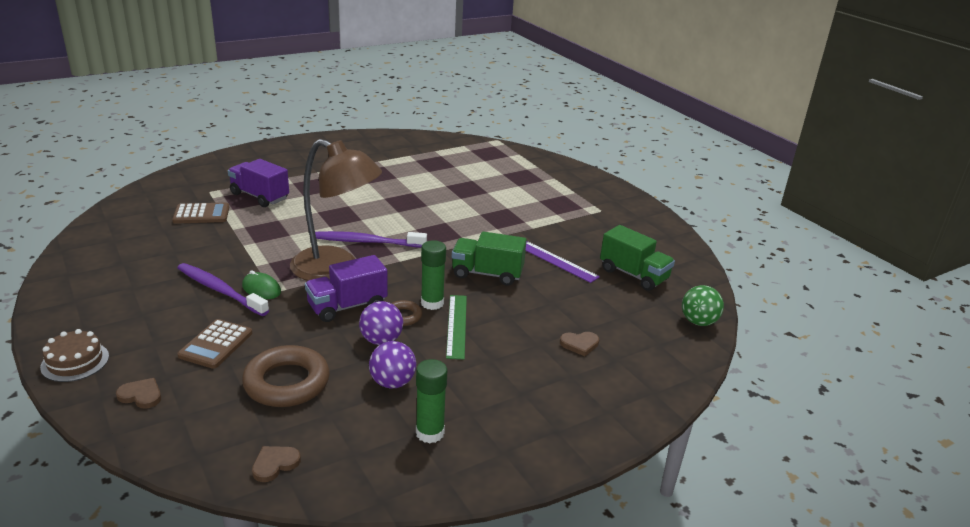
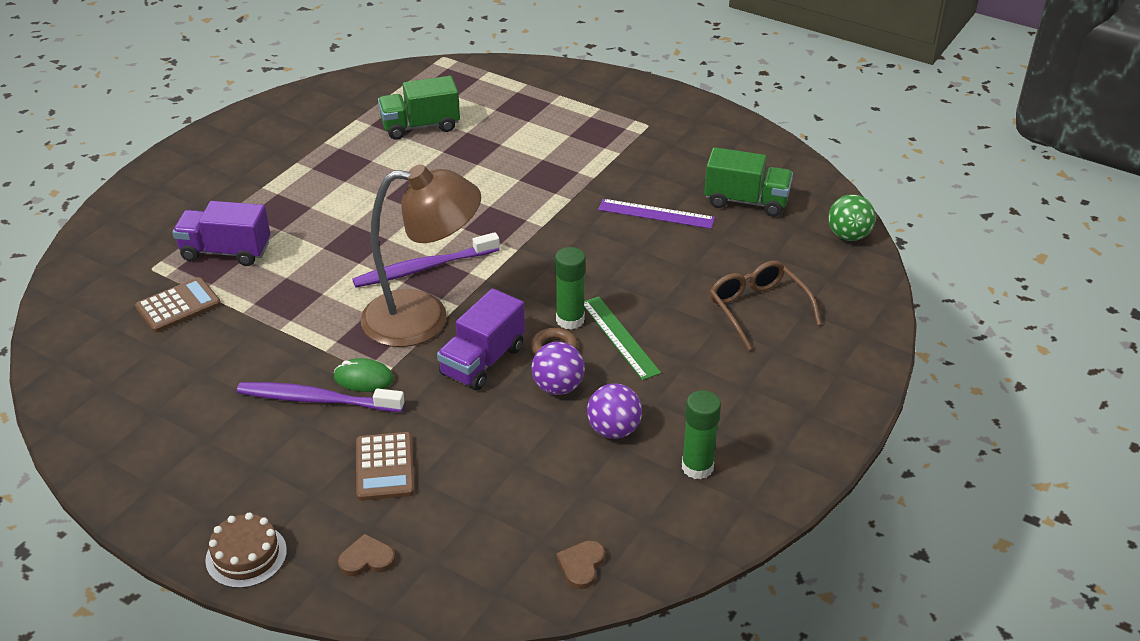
camera: 25 degrees left, 10 degrees up
(287, 383) = (507, 477): brown ring -> none
(487, 274) = (596, 259): green truck -> green truck (420, 126)
(579, 344) = (757, 309): brown heart -> brown glasses

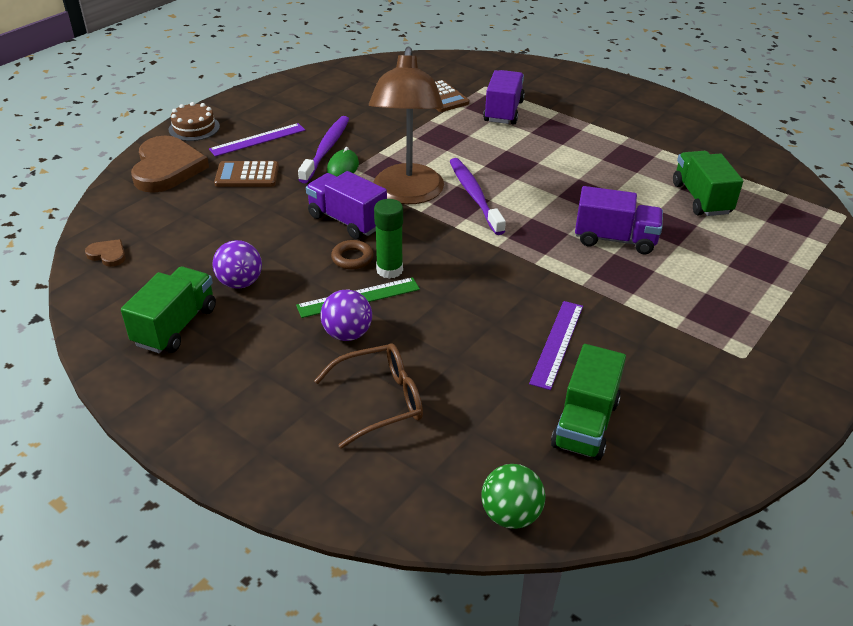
camera: 95 degrees right, 0 degrees up
(286, 474) = (257, 139): none -> purple ruler
(367, 559) = (167, 168): brown heart -> brown heart, size x2.30
(496, 178) = (615, 239): none -> purple truck
(558, 387) = (303, 257): purple ball -> purple ball (347, 334)
(697, 467) = (175, 326): green glue stick -> green truck

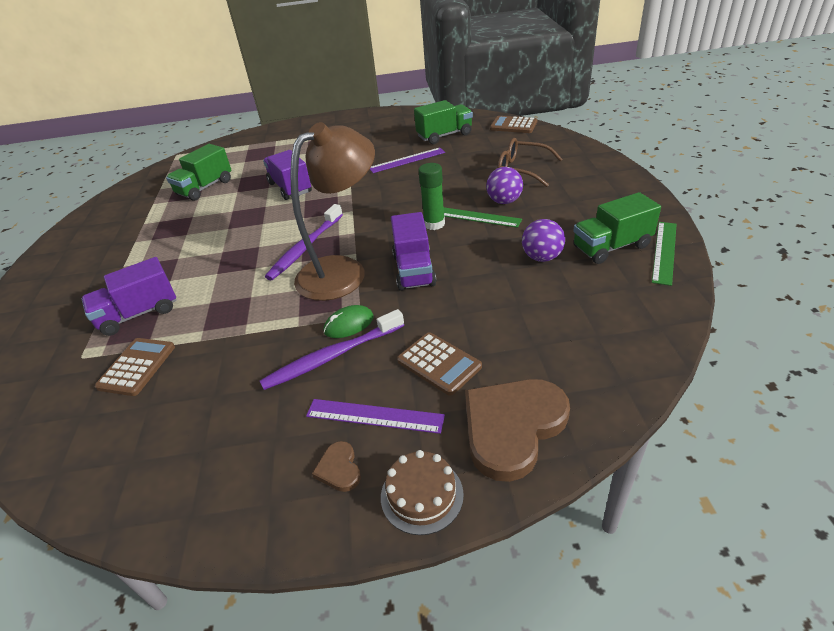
camera: 130 degrees left, 0 degrees up
(108, 254) = (640, 332): brown heart -> brown heart (339, 469)
(115, 345) = (664, 252): none -> green ruler
(352, 258) = (447, 241): brown ring -> none
(510, 515) = (513, 125): green ball -> brown calculator

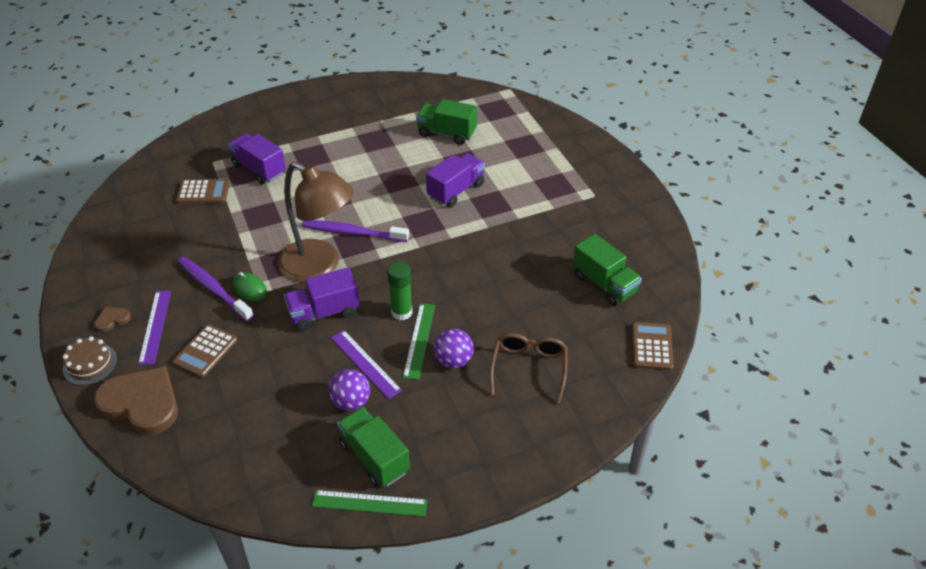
camera: 70 degrees right, 5 degrees up
(407, 160) = (532, 264): purple ruler -> purple ruler (365, 363)

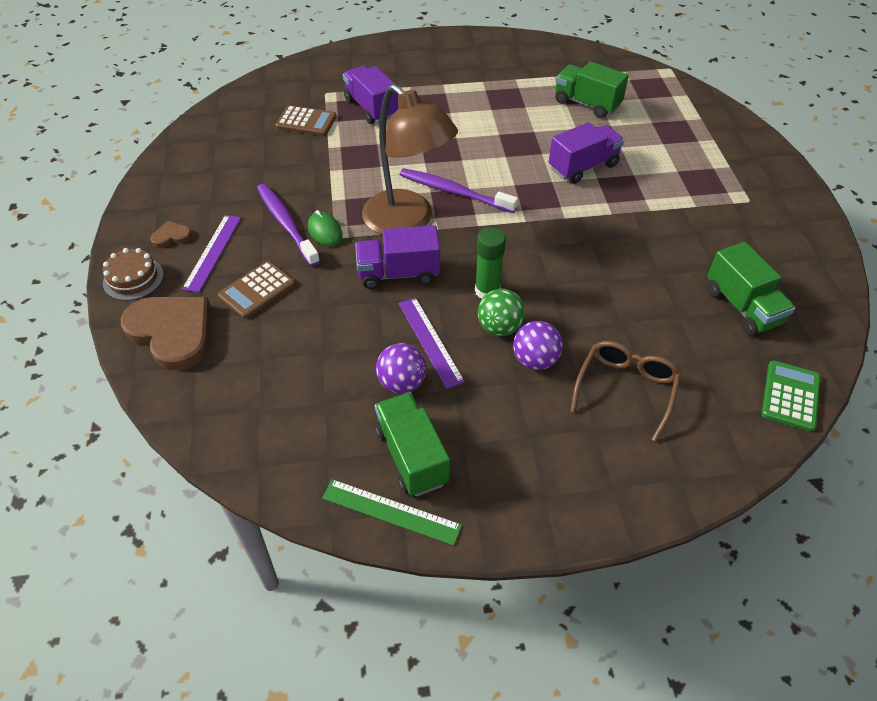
camera: 15 degrees right, 5 degrees up
(419, 340) = (499, 327): green ruler -> green ball
(651, 346) = (790, 396): brown calculator -> green calculator

